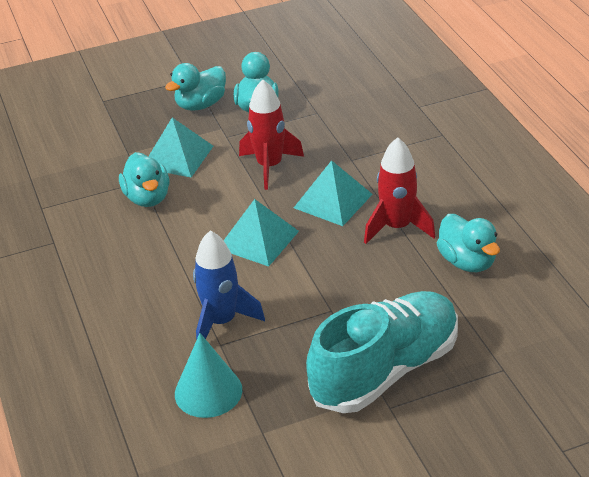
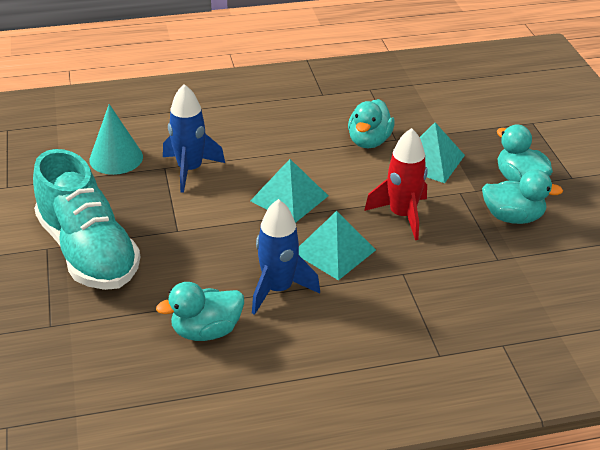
camera: 95 degrees right, 0 degrees up
(147, 198) = (369, 141): turquoise duck -> turquoise duck turned 60 degrees counterclockwise
(397, 227) = (278, 289): red rocket -> blue rocket

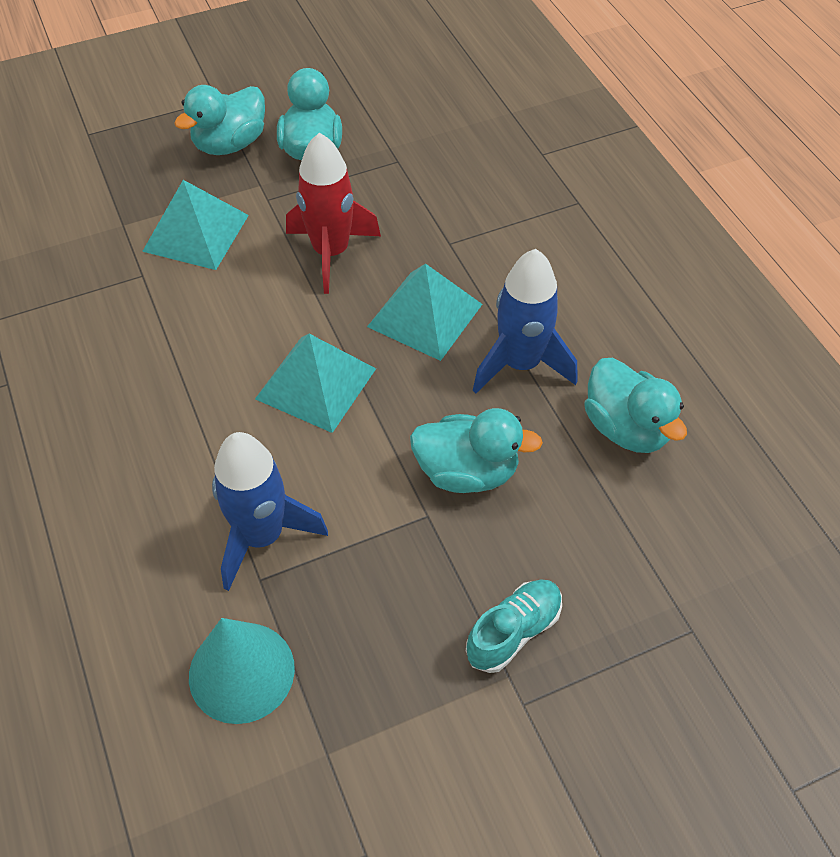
camera: 100 degrees left, 15 degrees up
(88, 251) = (513, 632): turquoise shoe -> turquoise shoe, size x0.43
(369, 141) = (151, 305): turquoise duck -> turquoise duck (467, 472)

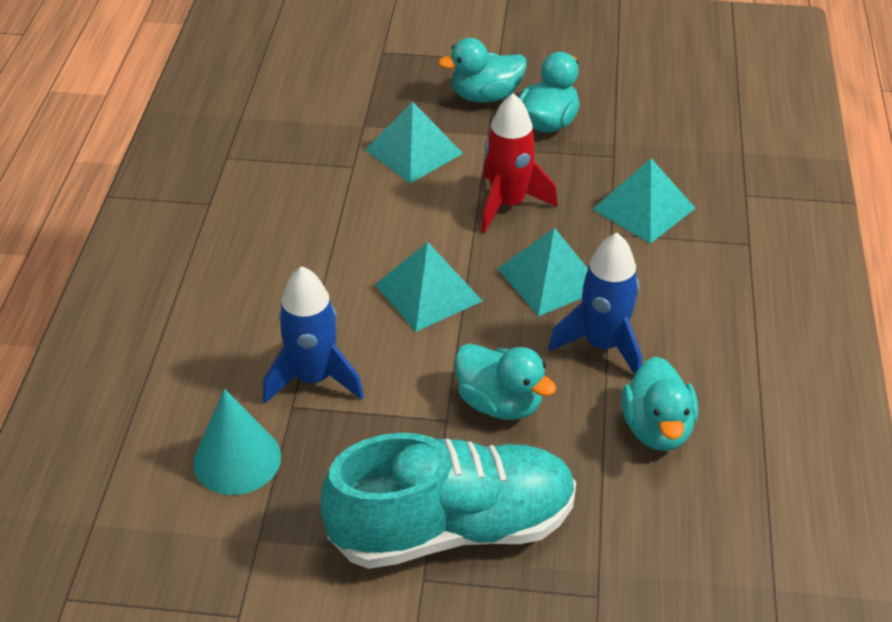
camera: 30 degrees right, 10 degrees down
(462, 204) = (643, 208): none -> turquoise pyramid
(513, 632) = (452, 528): turquoise shoe -> turquoise shoe, size x2.33

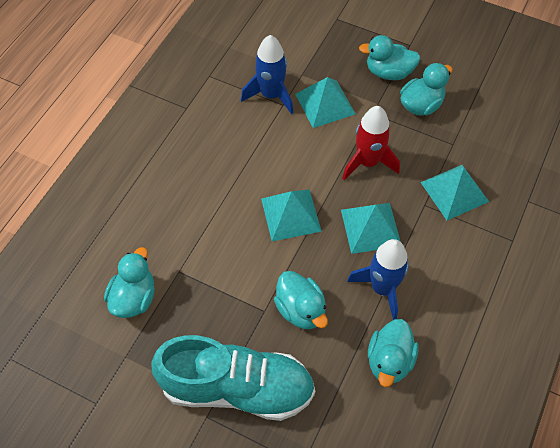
camera: 20 degrees right, 15 degrees up
(237, 459) = (134, 298): turquoise cone -> turquoise duck
(314, 379) = (198, 256): blue rocket -> blue rocket (271, 95)

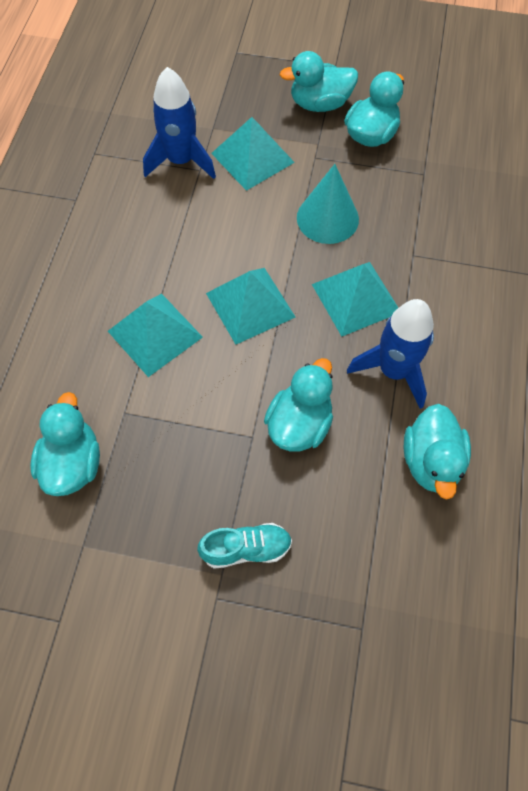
camera: 15 degrees left, 5 degrees up
(237, 388) = (246, 549): turquoise shoe -> turquoise shoe, size x0.43
(301, 310) = (299, 424): turquoise duck -> turquoise duck turned 105 degrees counterclockwise
(368, 162) = (327, 218): red rocket -> turquoise cone
(454, 191) = (444, 230): turquoise pyramid -> turquoise pyramid (155, 334)

